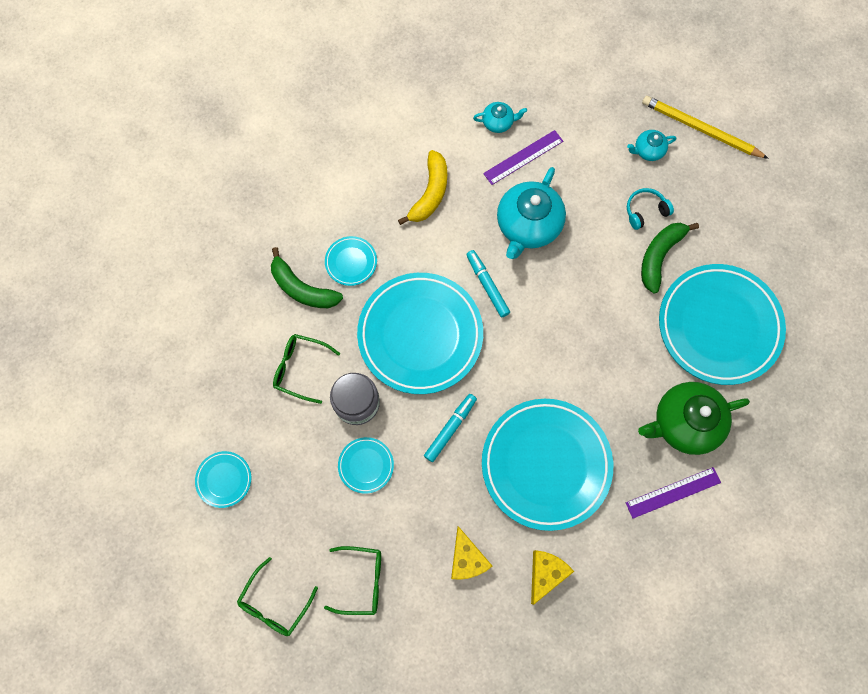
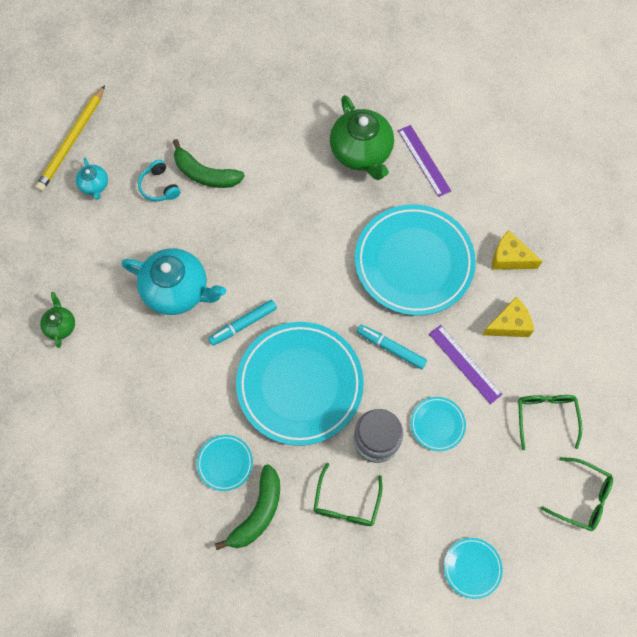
camera: 95 degrees left, 5 degrees down
(430, 193) = (143, 388): yellow banana -> none
(498, 122) = (61, 325): turquoise teapot -> green teapot
(523, 157) = (102, 299): purple ruler -> purple ruler (465, 363)
(718, 326) = (270, 126): turquoise plate -> none

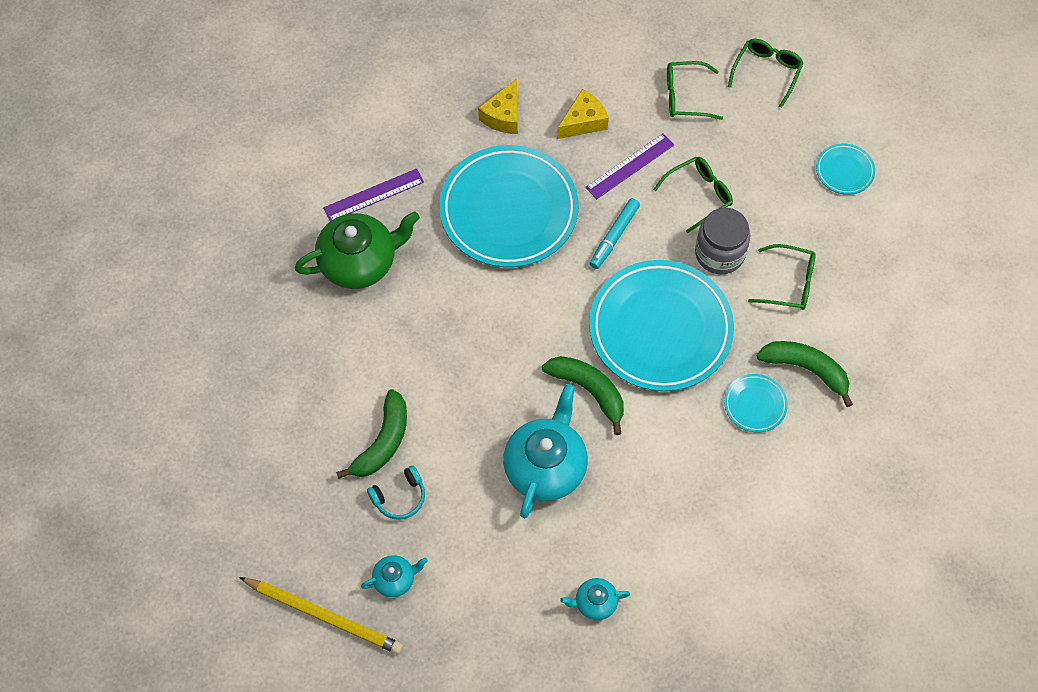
camera: 90 degrees left, 5 degrees down
(61, 325) = (595, 603): green teapot -> turquoise teapot
(243, 324) = (589, 390): turquoise marker -> green banana
(437, 424) = (699, 195): turquoise plate -> green glasses
(509, 324) = (583, 122): yellow cheese -> yellow cheese turned 75 degrees clockwise

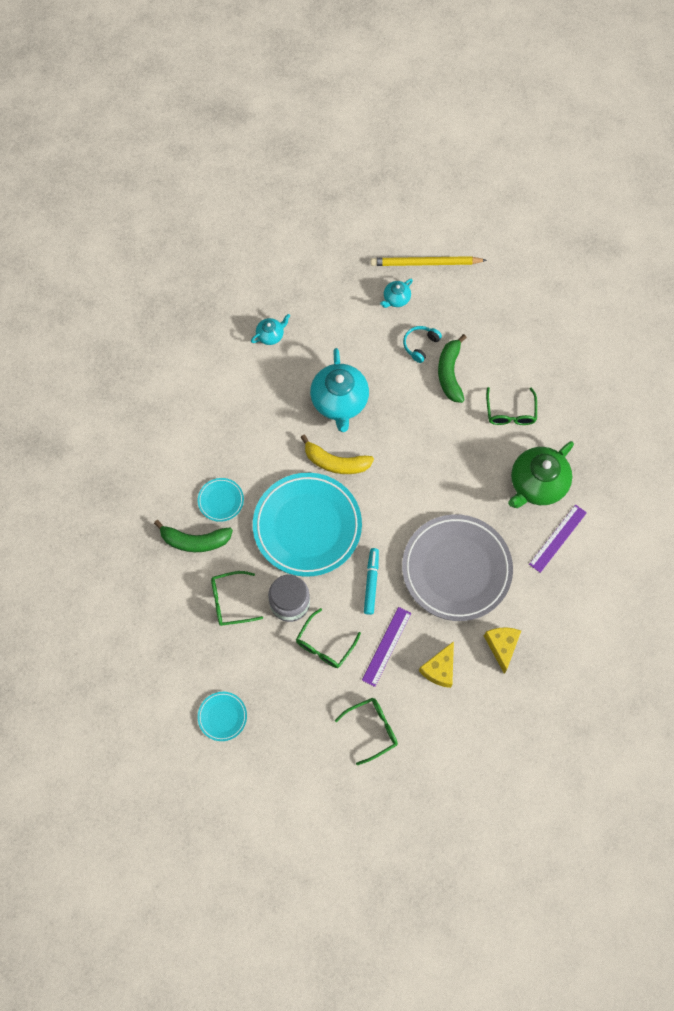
camera: 155 degrees right, 5 degrees up
(508, 210) = (456, 569): turquoise plate -> grey plate
(589, 390) = (335, 462): green banana -> yellow banana
(767, 72) = (317, 783): green glasses -> green glasses (510, 413)

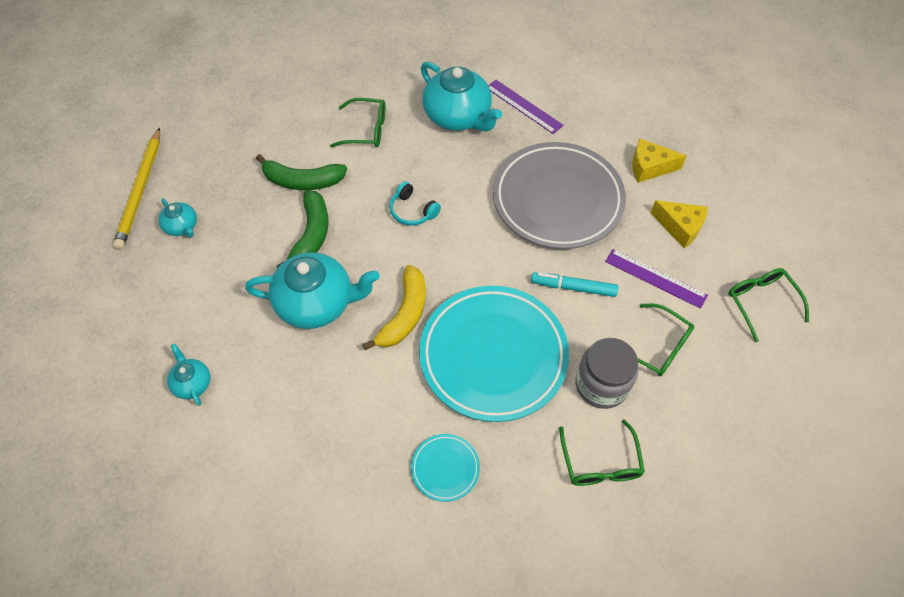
camera: 85 degrees left, 10 degrees down
(195, 541) = (506, 510): green banana -> green banana (311, 235)
(222, 716) = (768, 483): turquoise plate -> none
(420, 345) = (256, 207): turquoise headphones -> turquoise headphones (412, 211)
(537, 484) = (458, 116): green teapot -> turquoise teapot

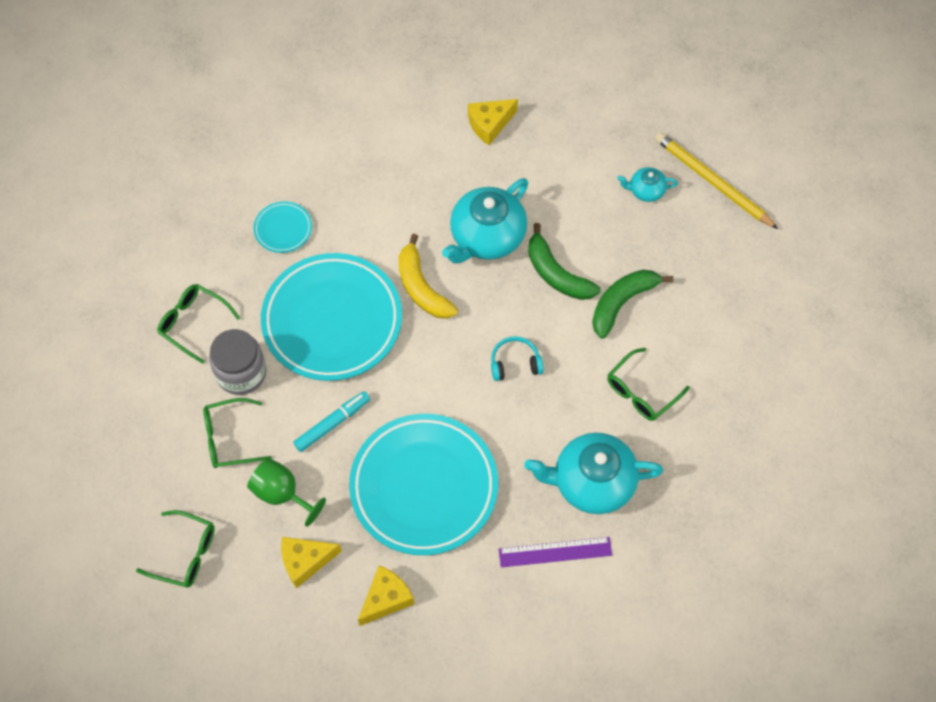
camera: 130 degrees right, 5 degrees up
(192, 383) = (489, 124): turquoise teapot -> yellow cheese
(557, 199) = (424, 487): grey plate -> turquoise plate
(655, 278) = (281, 494): purple ruler -> green goblet

